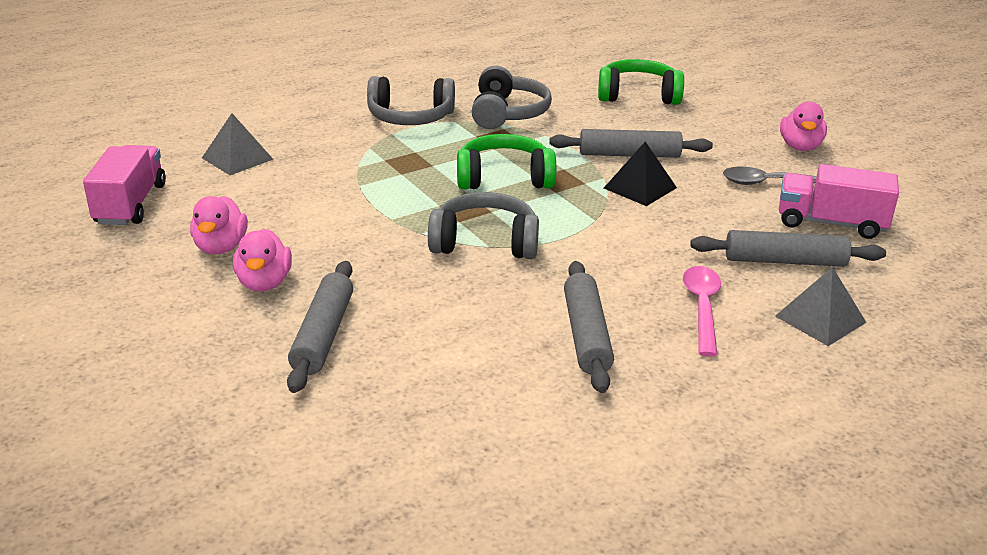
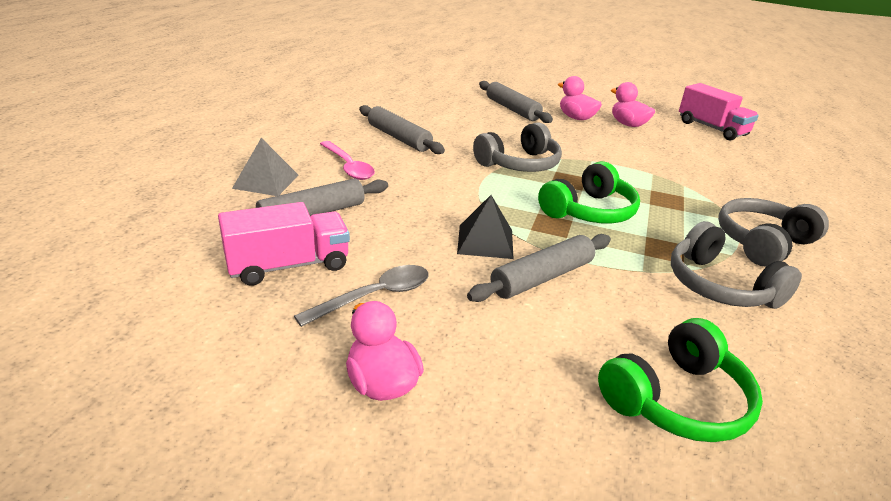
camera: 140 degrees right, 0 degrees up
(237, 158) = (748, 166): grey pyramid -> none

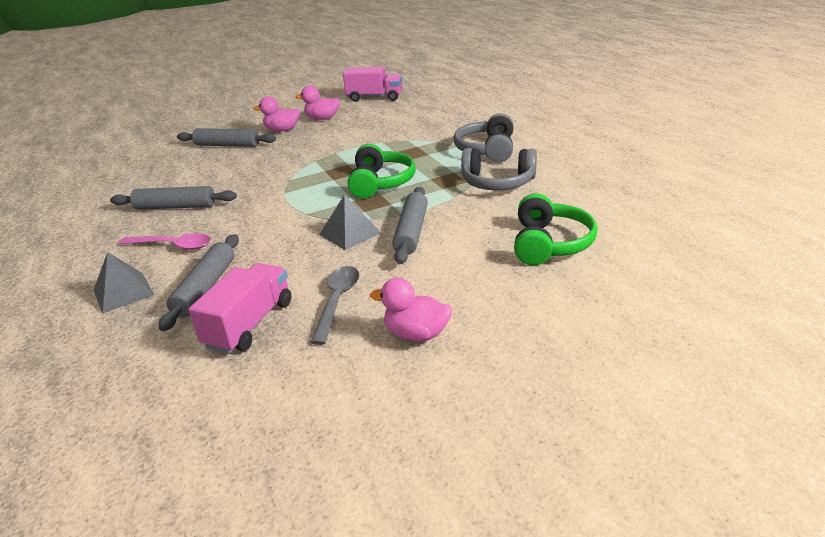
camera: 40 degrees left, 0 degrees up
(485, 241) = (350, 233): black pyramid -> grey pyramid
(519, 164) = (294, 178): grey headphones -> none

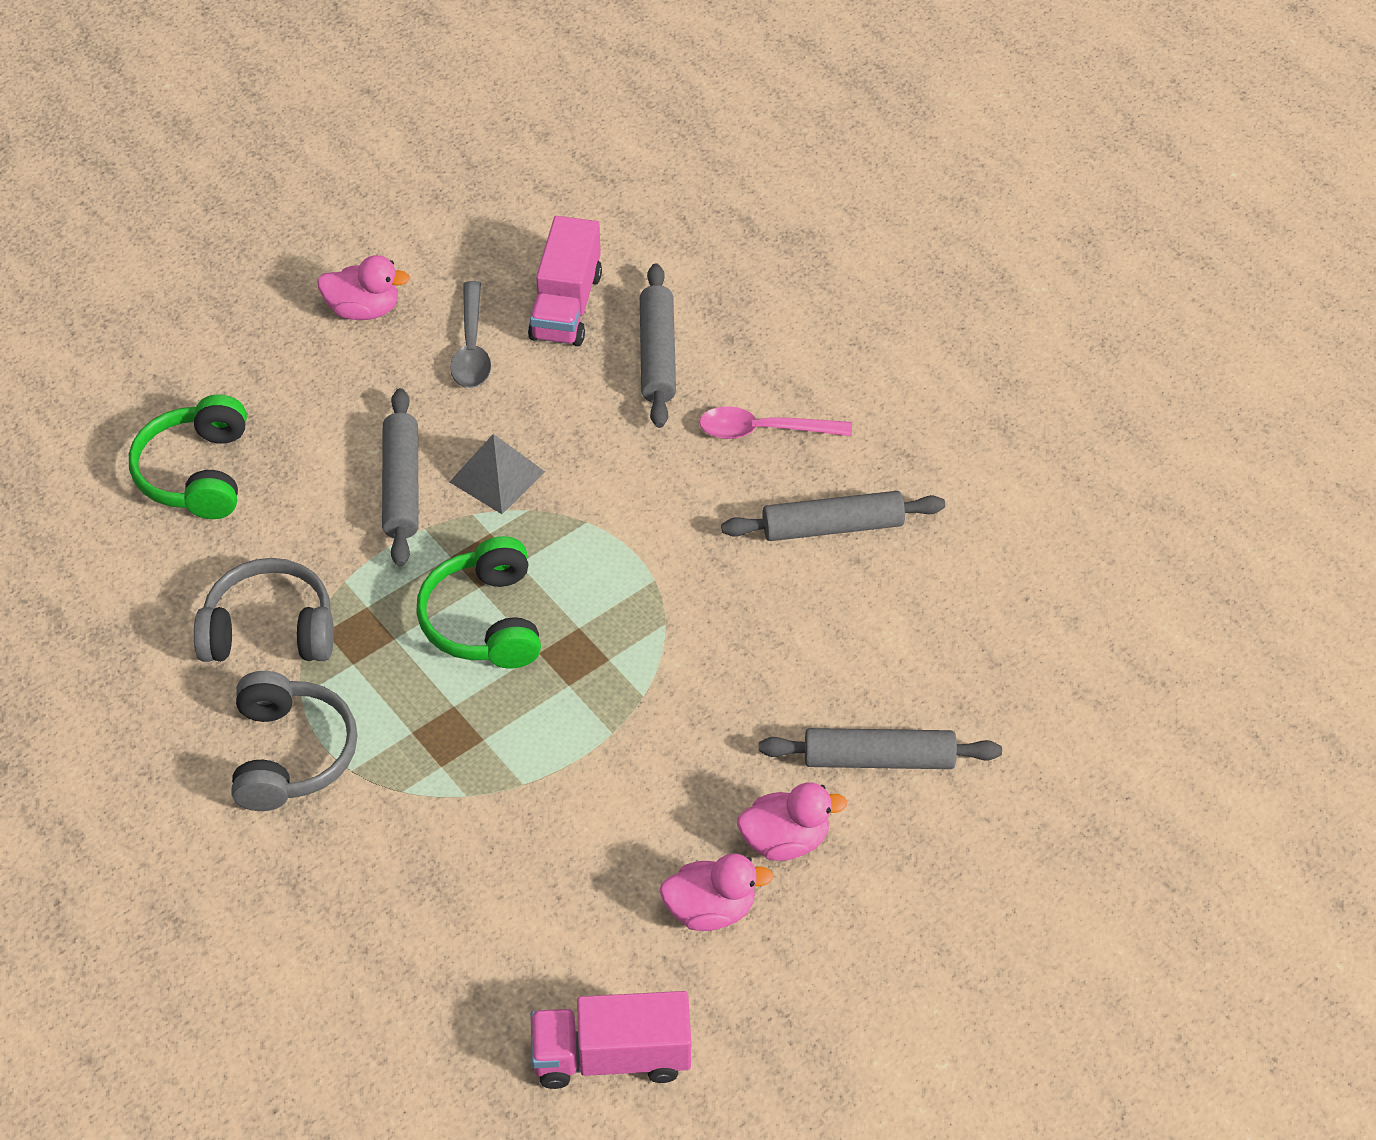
camera: 165 degrees right, 20 degrees up
(123, 292) = (767, 339): grey pyramid -> none

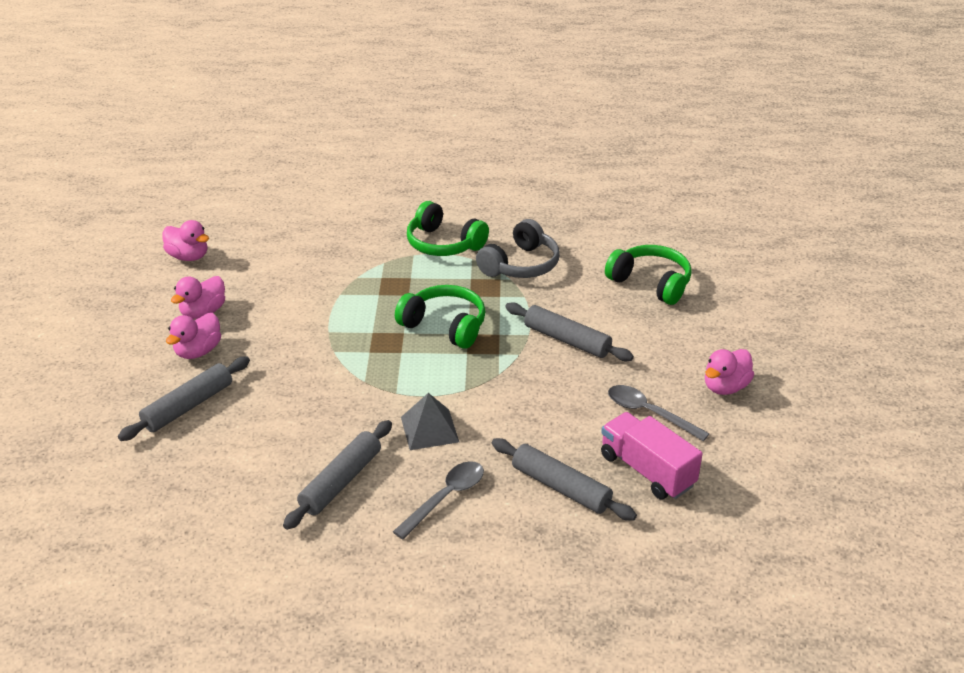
camera: 130 degrees right, 15 degrees down
(291, 754) = (443, 244): grey headphones -> green headphones
(497, 476) = (535, 374): grey pyramid -> grey pyramid (429, 429)
(611, 1056) = (188, 257): pink truck -> pink duck
(763, 430) = (446, 497): pink spoon -> grey spoon

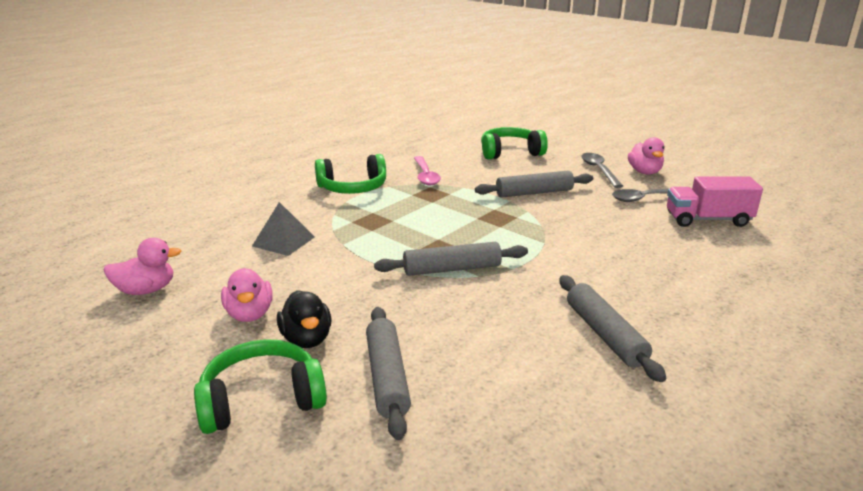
camera: 50 degrees left, 10 degrees down
(198, 351) = (307, 339): pink duck -> black duck
(429, 429) = (577, 272): grey pyramid -> grey pyramid (283, 241)
(445, 326) = (454, 222): green headphones -> green headphones (262, 400)
(446, 497) = (672, 296): grey spoon -> grey spoon (599, 170)
(521, 265) = (425, 176): grey headphones -> pink spoon
(561, 487) = (700, 251): grey rolling pin -> grey rolling pin (452, 269)

